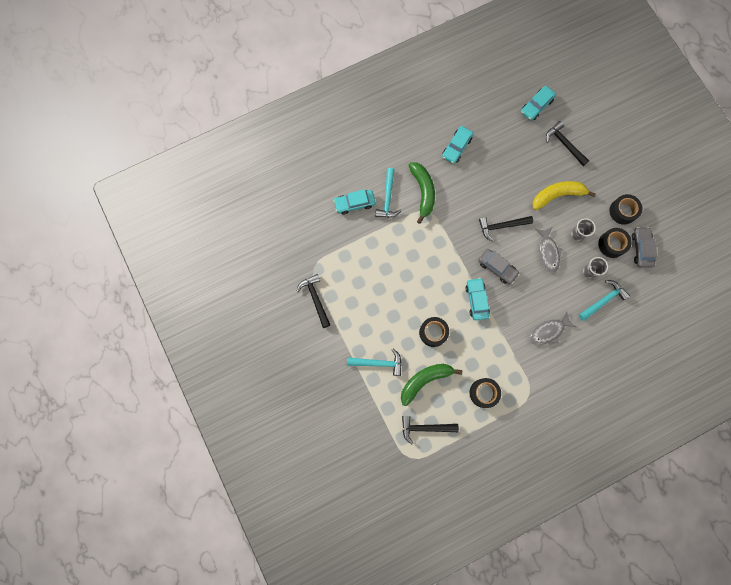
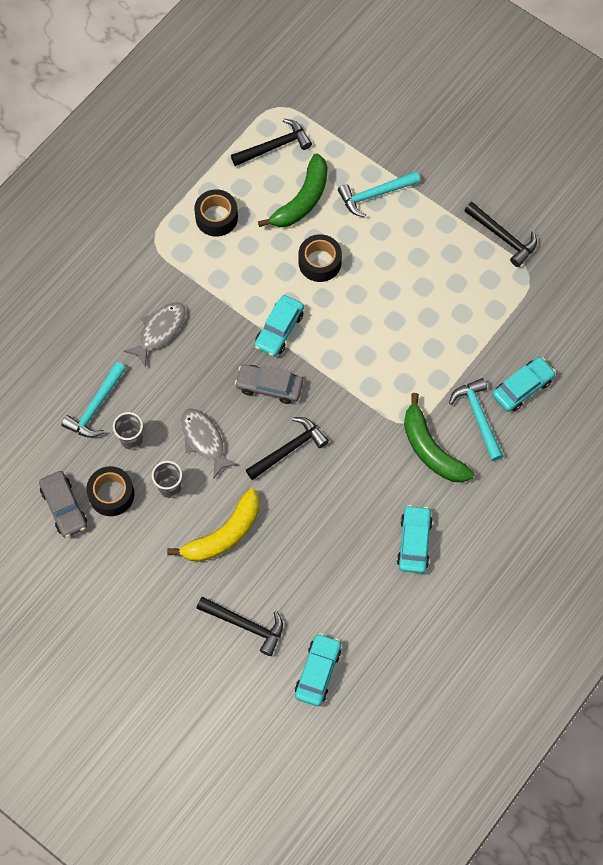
camera: 155 degrees right, 10 degrees down
(476, 300) = (279, 330): turquoise car -> turquoise car turned 60 degrees clockwise
(623, 211) = (112, 554): black tape -> none

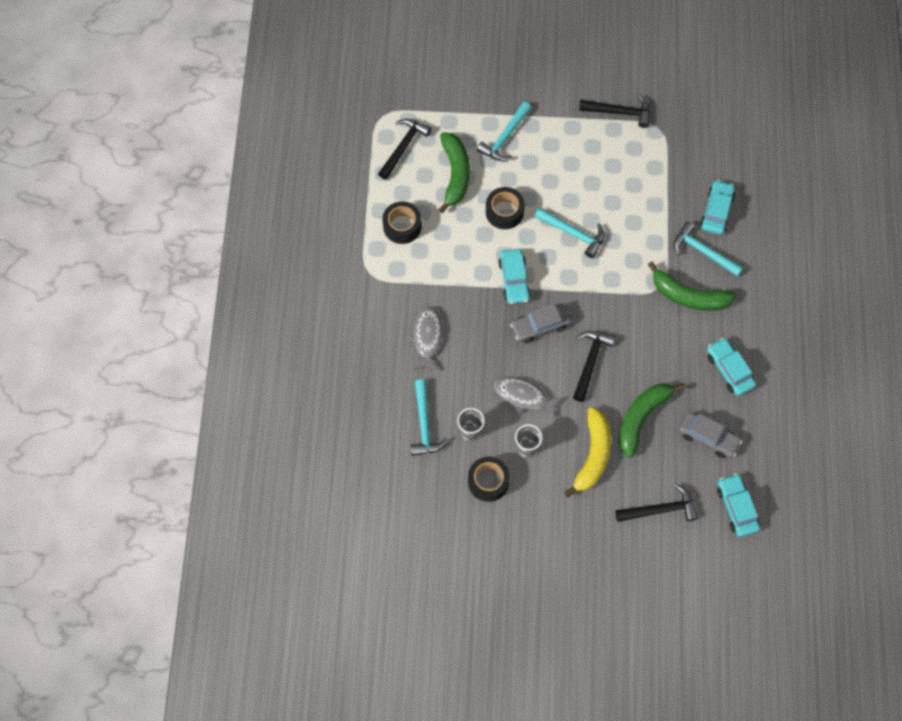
camera: 35 degrees left, 0 degrees up
(64, 507) = (460, 515): grey car -> grey car (708, 437)
(296, 531) = (642, 418): none -> green banana
(368, 322) = (573, 233): none -> turquoise hammer

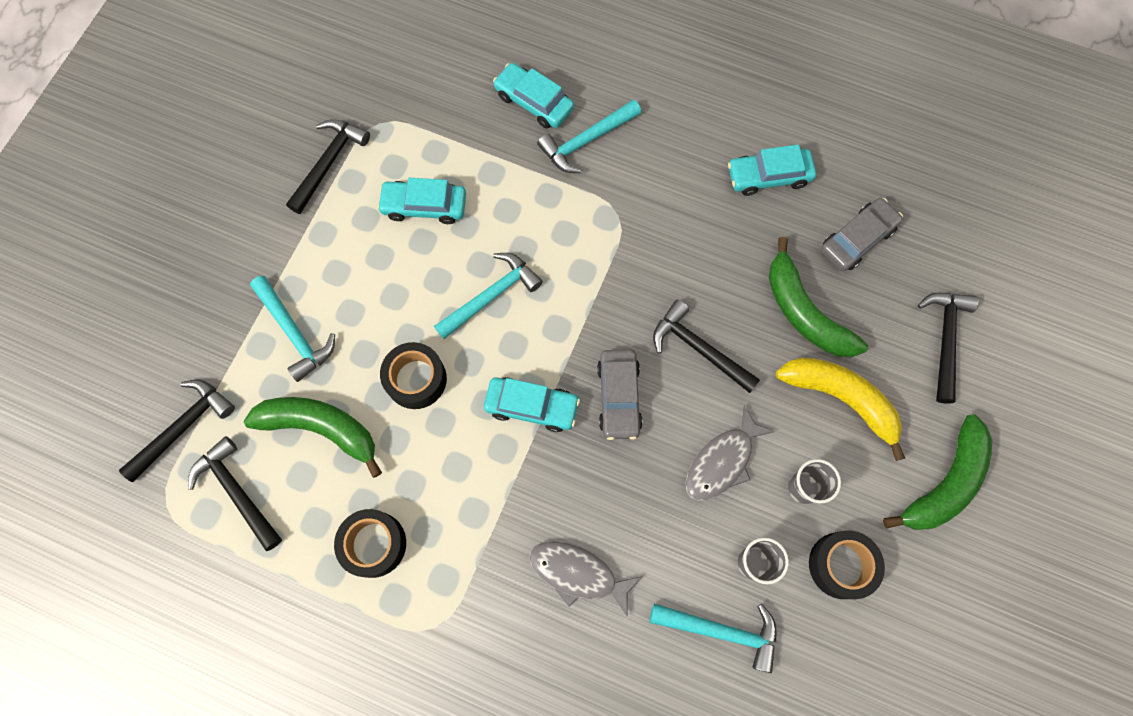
camera: 70 degrees left, 5 degrees up
(427, 105) = (183, 427): none -> black hammer
(689, 296) = (645, 183): green banana -> green banana (944, 483)
(737, 507) = (965, 243): turquoise car -> turquoise car (424, 206)

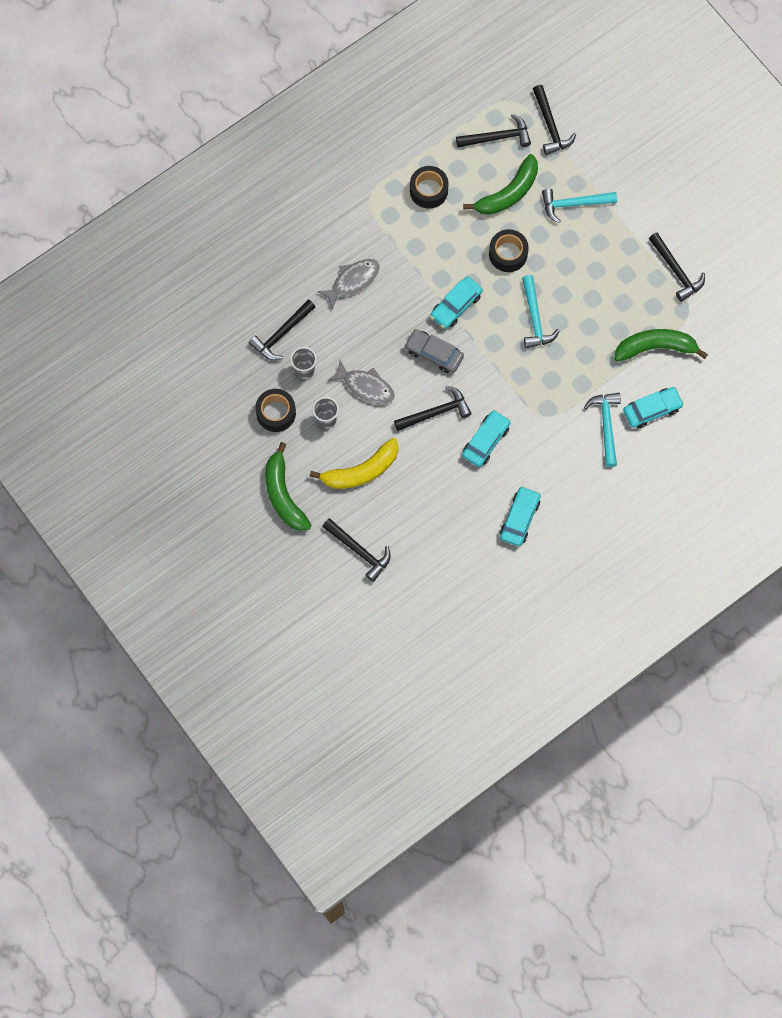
camera: 120 degrees right, 0 degrees up
(424, 206) = (615, 310): turquoise car -> turquoise car (486, 441)
(721, 631) = (282, 334): turquoise hammer -> black hammer
(722, 461) = (365, 386): grey fish -> grey fish turned 135 degrees clockwise
(804, 312) = (422, 483): green banana -> green banana (656, 347)
(857, 239) = (448, 543): grey car -> none

